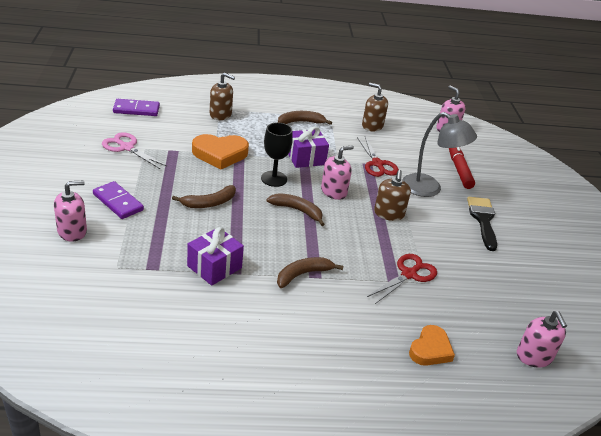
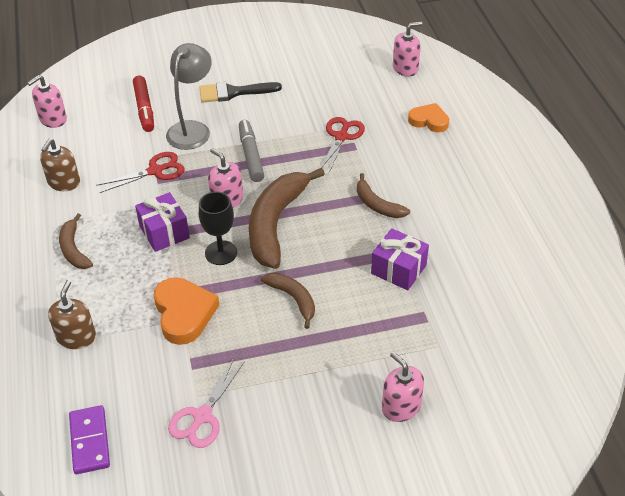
camera: 95 degrees left, 10 degrees up
(118, 202) = (328, 383): purple domino -> none
(297, 210) = (275, 224): brown banana -> brown banana, size x1.91
(389, 213) = (251, 155): brown soap dispenser -> grey marker
(409, 274) = (341, 137): red scissors -> red scissors turned 75 degrees clockwise
(459, 170) = (144, 109): red marker -> red marker turned 90 degrees counterclockwise

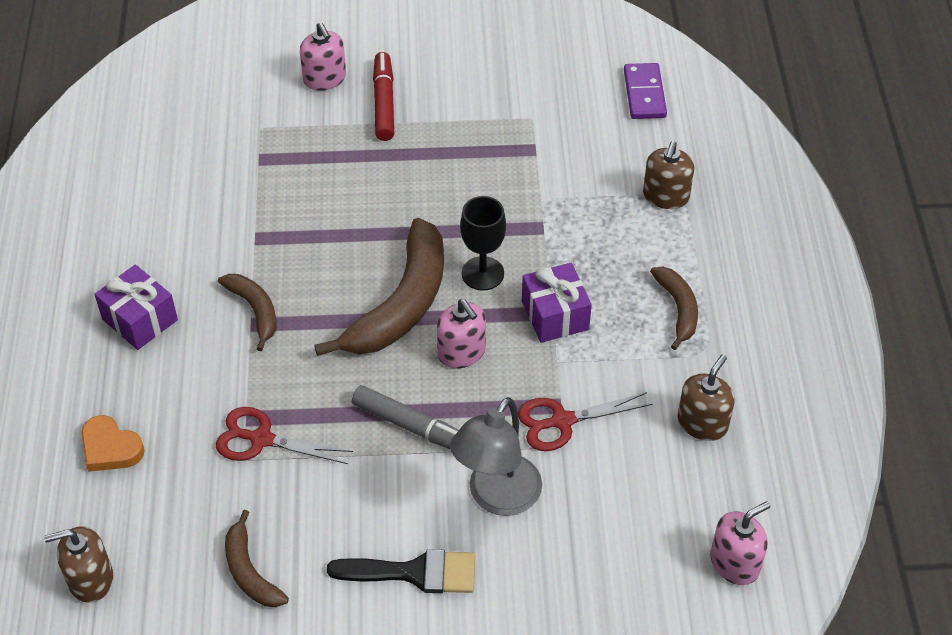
camera: 170 degrees left, 5 degrees up
(144, 109) = (575, 560): red marker -> red marker (384, 103)
(184, 313) = (538, 204): orange heart -> none
(202, 416) = (529, 99): pink scissors -> none
(251, 155) = (412, 426): grey marker -> grey marker turned 60 degrees counterclockwise
(293, 299) = (405, 201): brown banana -> brown banana (250, 572)
(341, 137) = (261, 439): red scissors -> red scissors turned 75 degrees clockwise
(398, 269) = (265, 217): purple gift -> purple gift (140, 320)
(405, 68) = (90, 579): pink soap dispenser -> brown soap dispenser

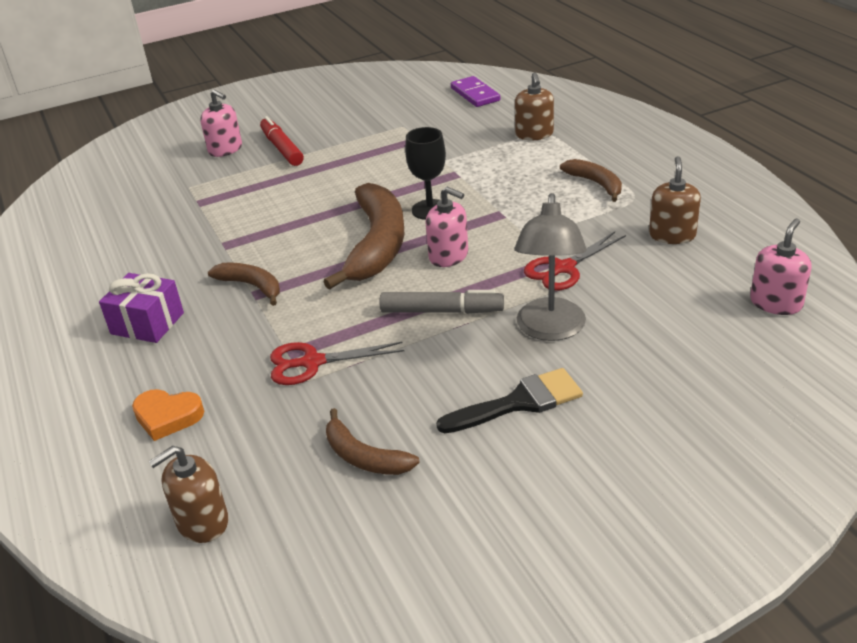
camera: 20 degrees left, 15 degrees down
(555, 315) = (506, 214): purple gift -> none

